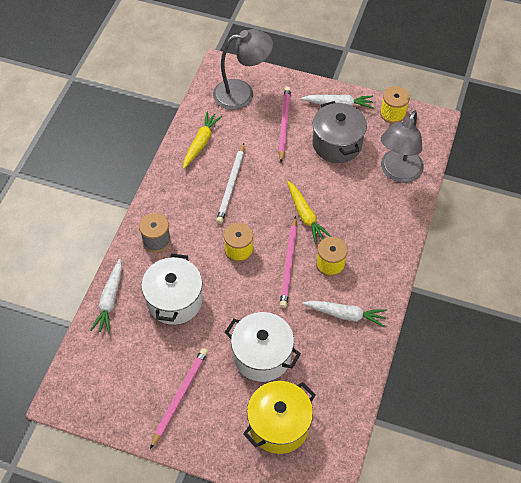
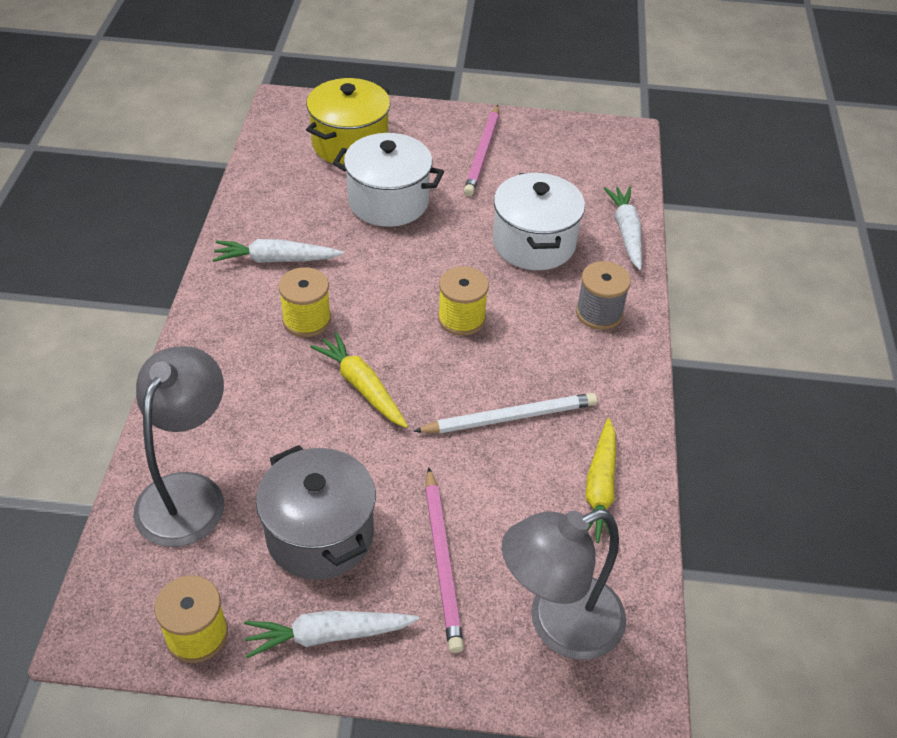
camera: 165 degrees right, 10 degrees down
(231, 185) = (510, 417): white pencil -> white pencil turned 75 degrees clockwise
(289, 264) = (375, 311): pink pencil -> none

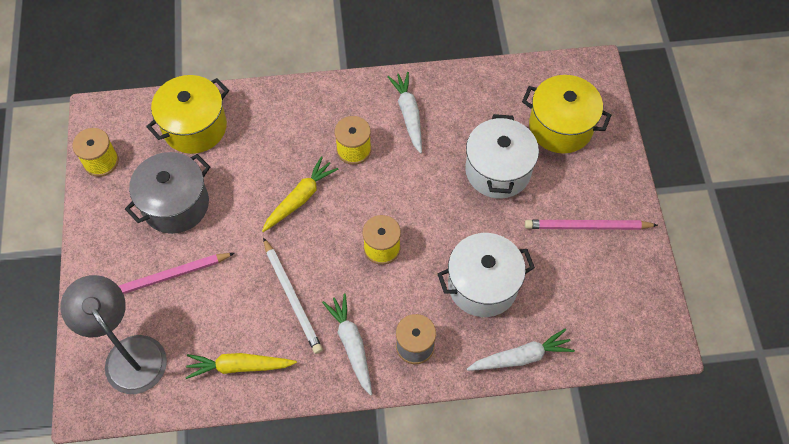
camera: 80 degrees right, 15 degrees up
(188, 493) = (195, 127): grey lamp -> yellow pot
(329, 635) = (107, 227): white carrot -> white carrot (351, 345)

